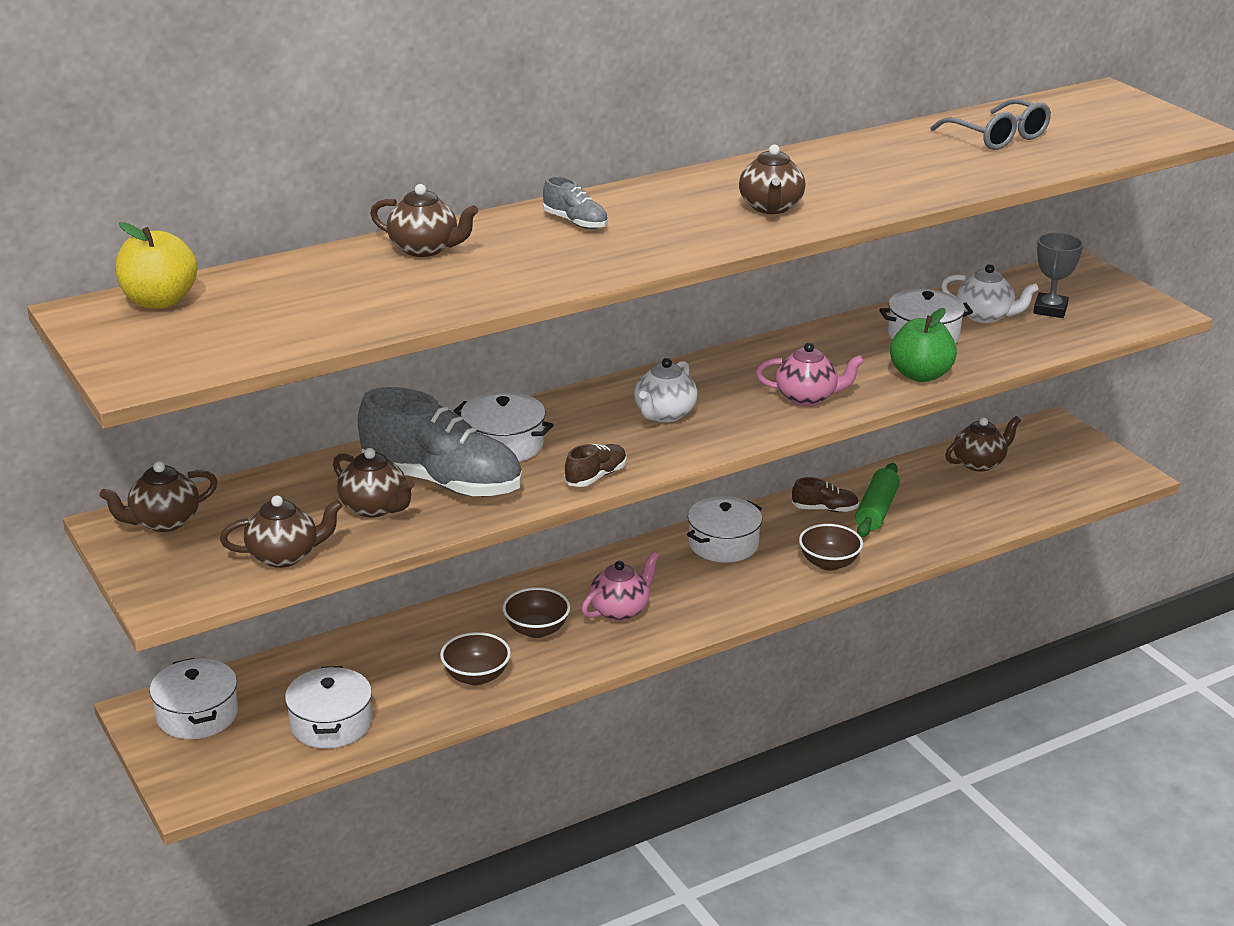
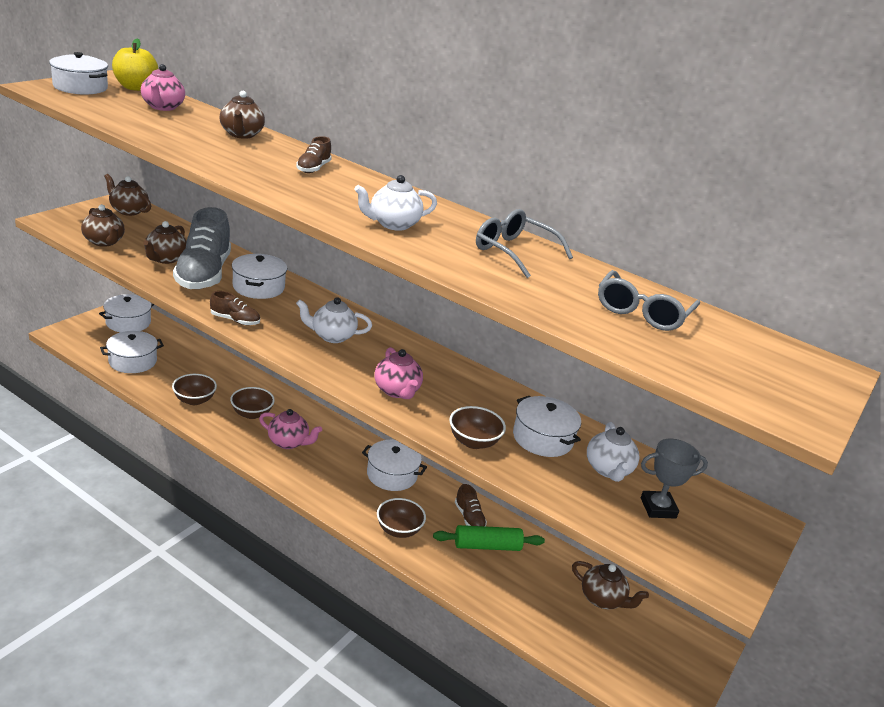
camera: 60 degrees right, 0 degrees up
(144, 345) = (80, 87): none -> white pot
(276, 290) = (163, 107): none -> pink teapot
(575, 222) = (313, 168): grey shoe -> brown shoe
(771, 207) = (393, 224): brown teapot -> white teapot
(852, 161) = (513, 251): none -> grey glasses
(920, 375) = (473, 442): green apple -> brown bowl

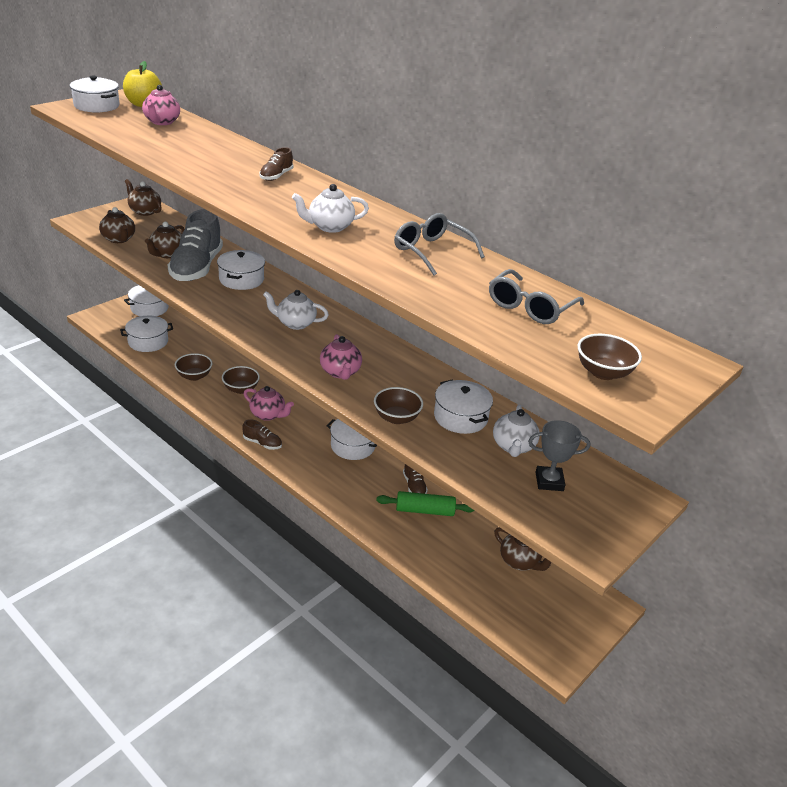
camera: 10 degrees right, 5 degrees up
(235, 320) = (214, 308): brown shoe -> brown shoe (262, 443)
(241, 134) = (223, 146): brown teapot -> none
(398, 530) = (349, 493): brown bowl -> brown bowl (603, 372)

